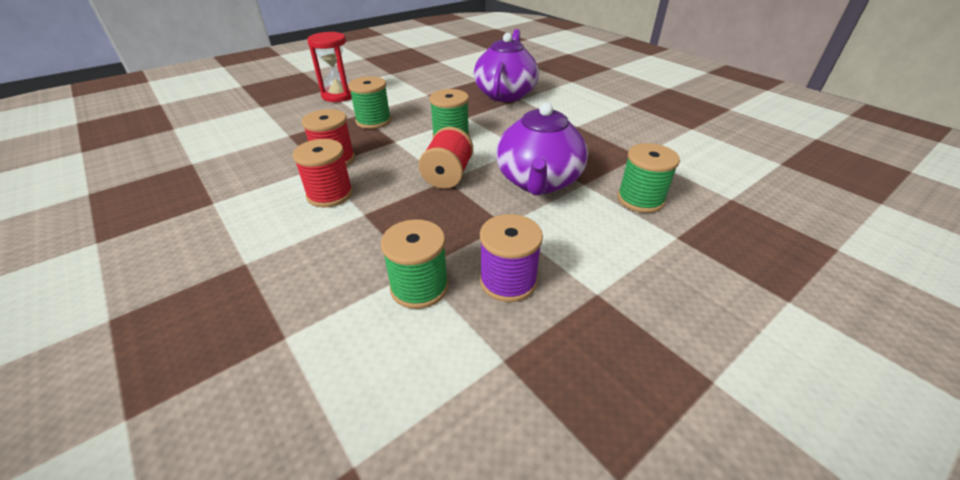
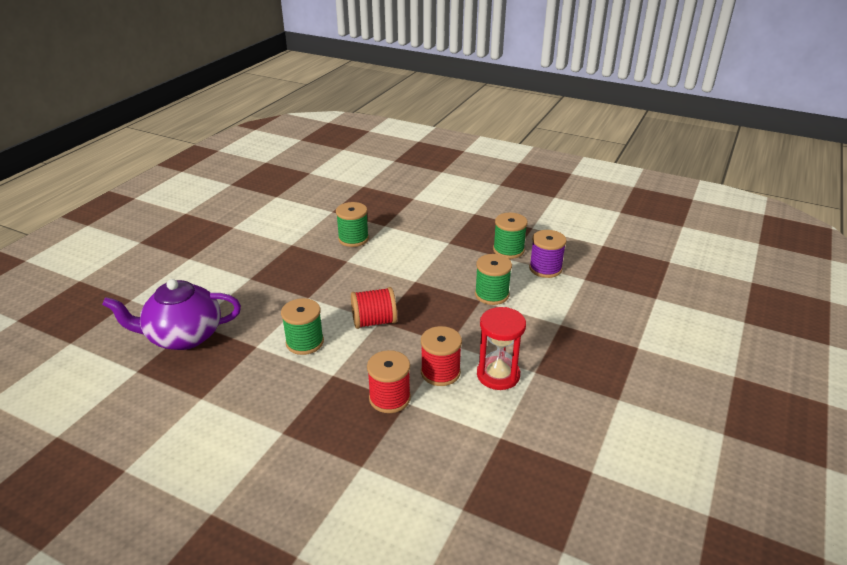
camera: 115 degrees left, 5 degrees down
(339, 95) = (230, 484): red hourglass -> red hourglass (498, 375)
(373, 121) = (296, 410): green spool -> green spool (508, 250)
(508, 281) = (462, 268): purple spool -> purple spool (545, 268)
(538, 181) = (356, 279): purple teapot -> none

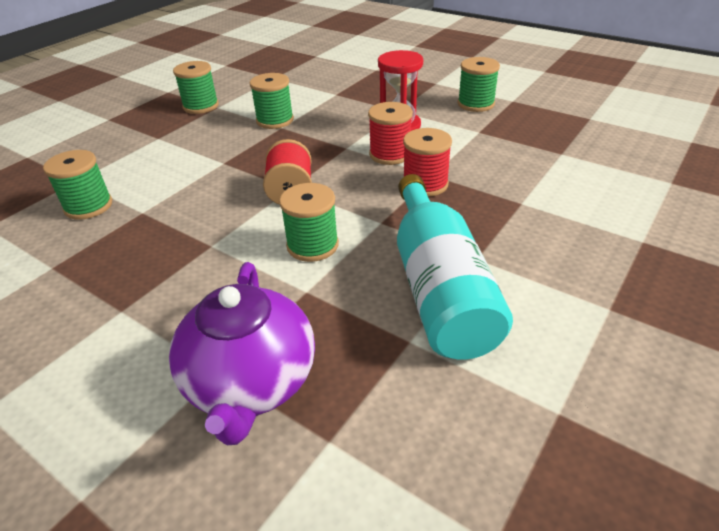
camera: 80 degrees left, 5 degrees up
(250, 411) = (439, 287): none -> turquoise bottle
(545, 268) = (246, 92): purple spool -> none
(570, 435) = (476, 104): none -> green spool

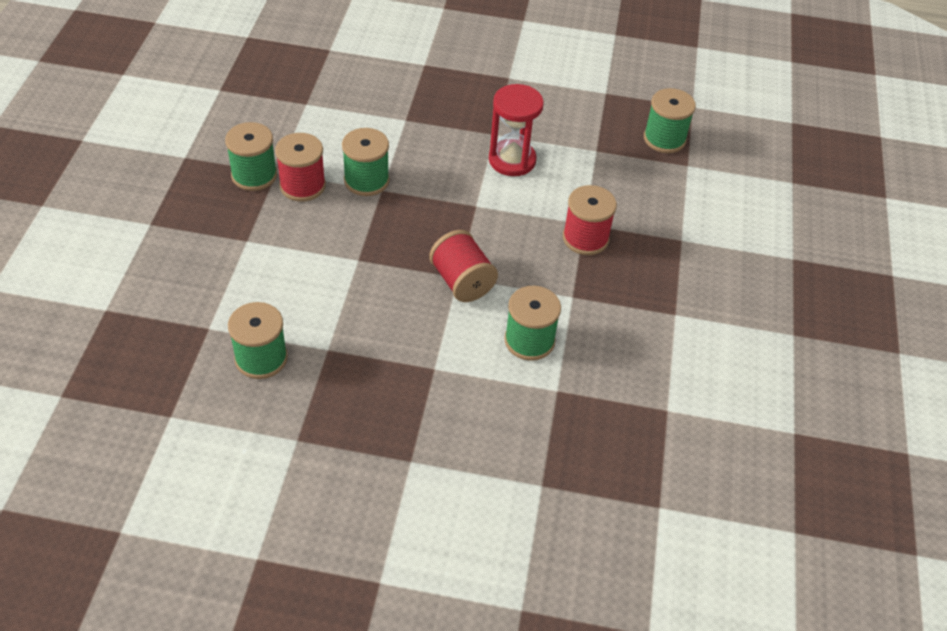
camera: 30 degrees left, 10 degrees up
(251, 382) = (574, 484): purple teapot -> none
(390, 154) = (528, 205): red spool -> red spool (302, 186)
(439, 287) = (662, 353): turquoise bottle -> none
(476, 104) = (571, 106): green spool -> green spool (664, 139)

